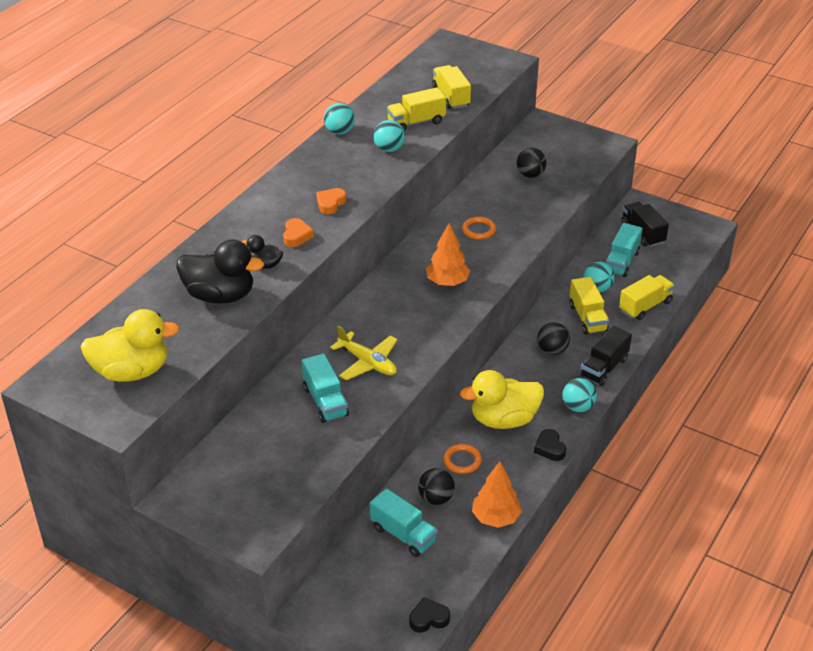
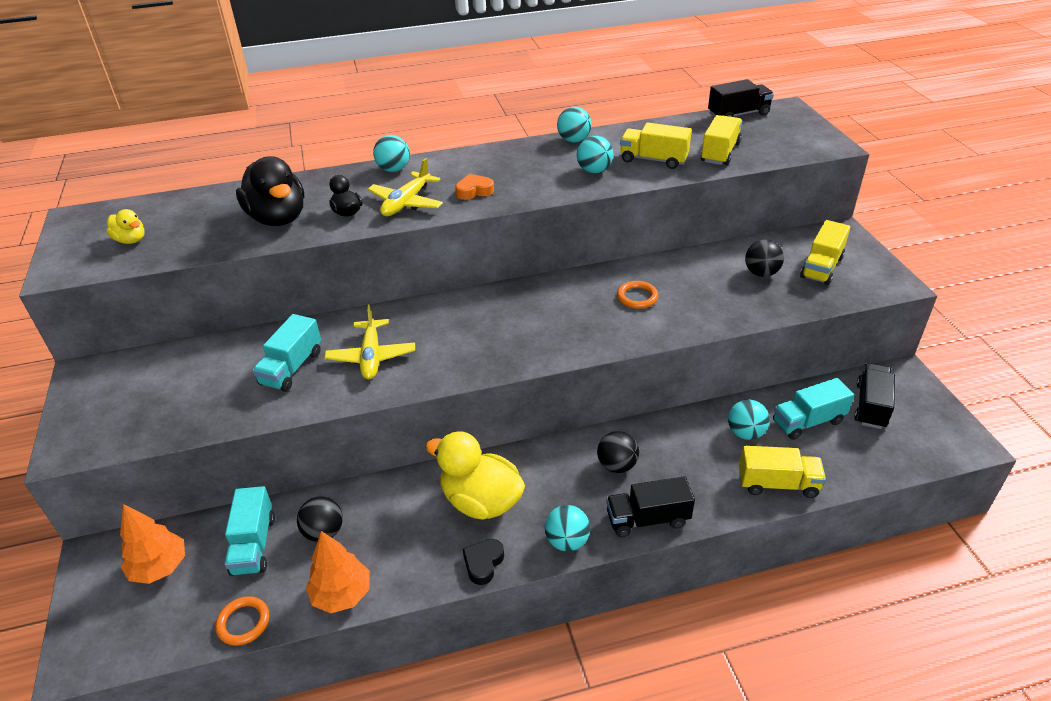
camera: 45 degrees right, 0 degrees up
(132, 371) = (131, 240): yellow duck -> yellow duck, size x0.49
(243, 217) = (394, 169): none -> turquoise ball
(296, 236) = (406, 203): orange heart -> yellow plane
(422, 60) = (738, 114): none -> black truck
(428, 618) = (155, 645): black heart -> none
(447, 282) = (540, 327): orange tree -> orange tree (159, 567)
(462, 461) = (393, 513): orange ring -> orange ring (243, 623)
(587, 318) = (696, 456): yellow truck -> yellow truck (821, 267)

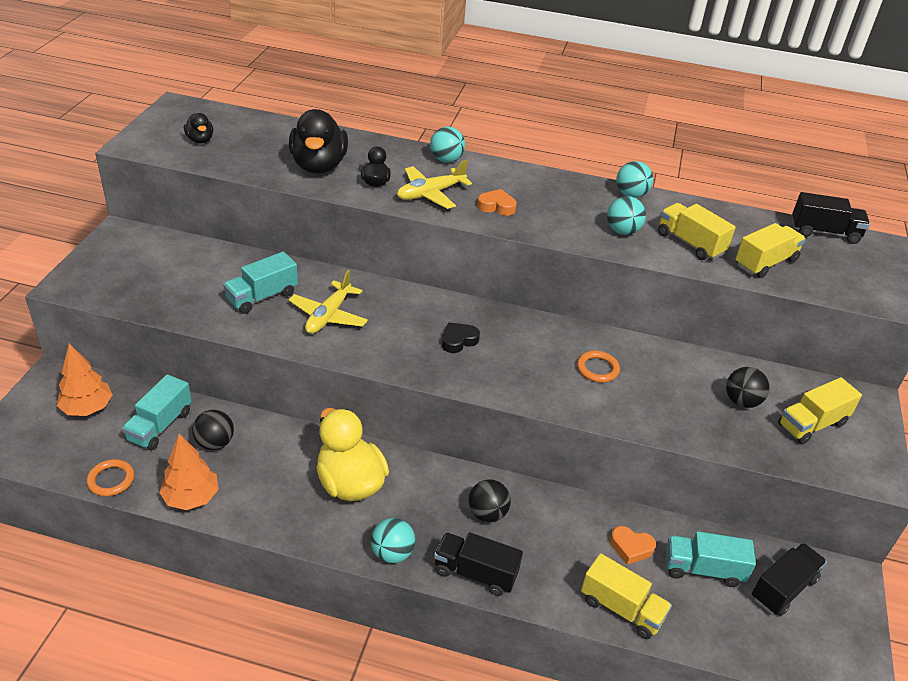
camera: 25 degrees right, 0 degrees up
(131, 240) = (200, 140): yellow duck -> black duck
(483, 563) = (312, 533): black heart -> black heart (458, 340)
(745, 433) = (631, 547): turquoise ball -> orange heart

